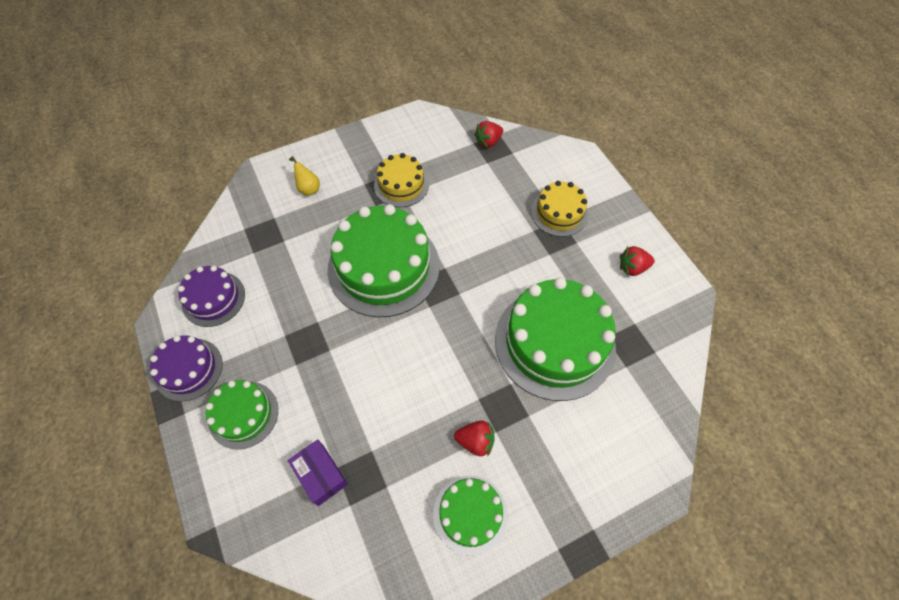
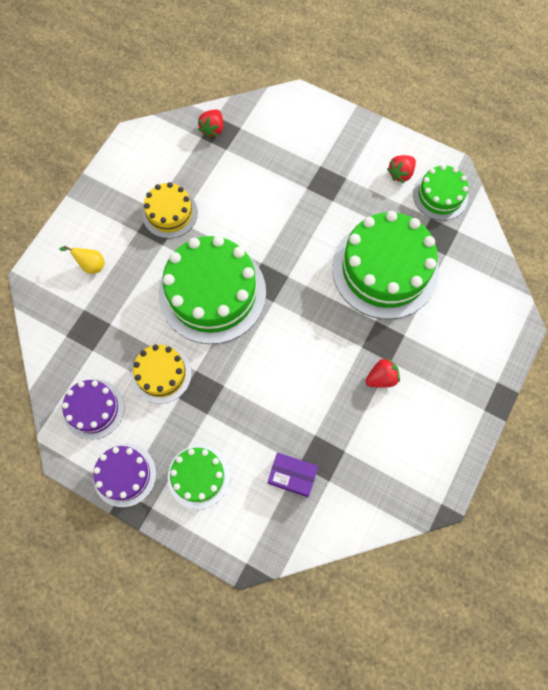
camera: 35 degrees left, 10 degrees up
(470, 514) = (413, 428): green cake -> green cake (440, 195)
(559, 213) = (316, 160): yellow cake -> yellow cake (161, 374)

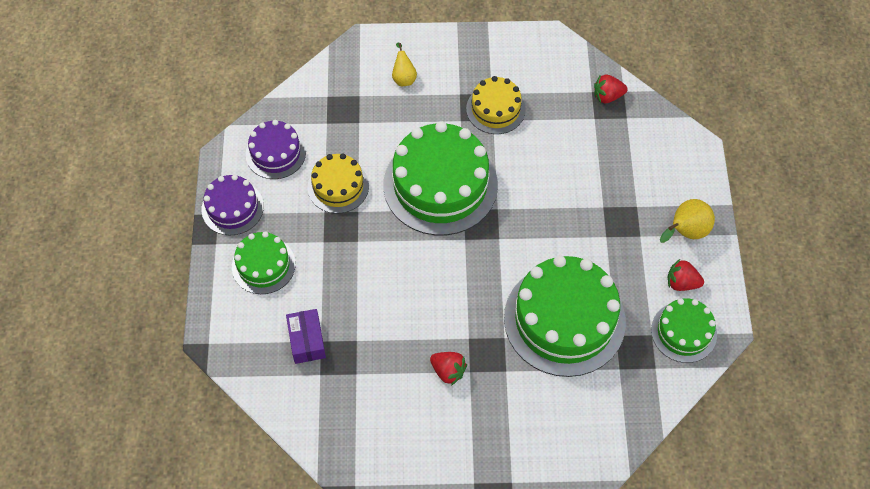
camera: 60 degrees right, 10 degrees down
(361, 147) = (685, 232): none -> yellow pear

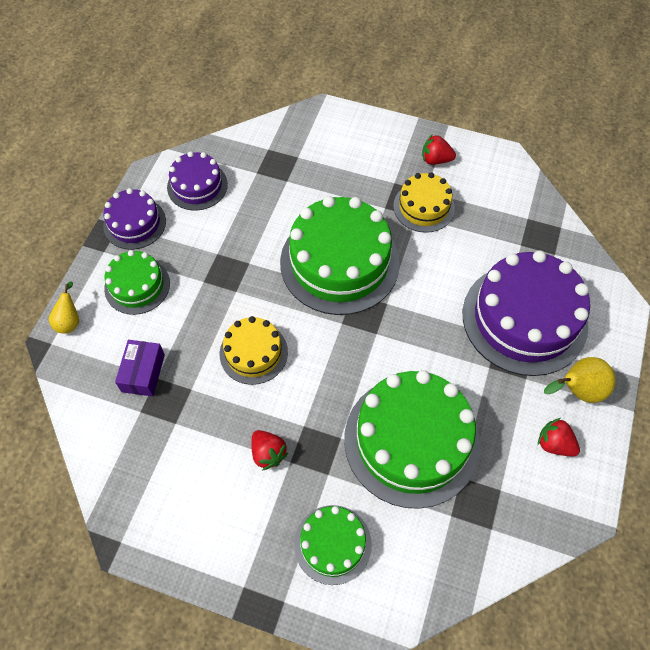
camera: 20 degrees right, 0 degrees up
(338, 186) = (241, 234): yellow cake -> yellow cake (253, 353)
(403, 77) = (346, 152): yellow pear -> yellow pear (70, 321)
(607, 96) = (542, 227): red strawberry -> red strawberry (435, 160)
(621, 184) = (524, 319): none -> purple cake
(683, 332) = (538, 499): green cake -> green cake (332, 544)

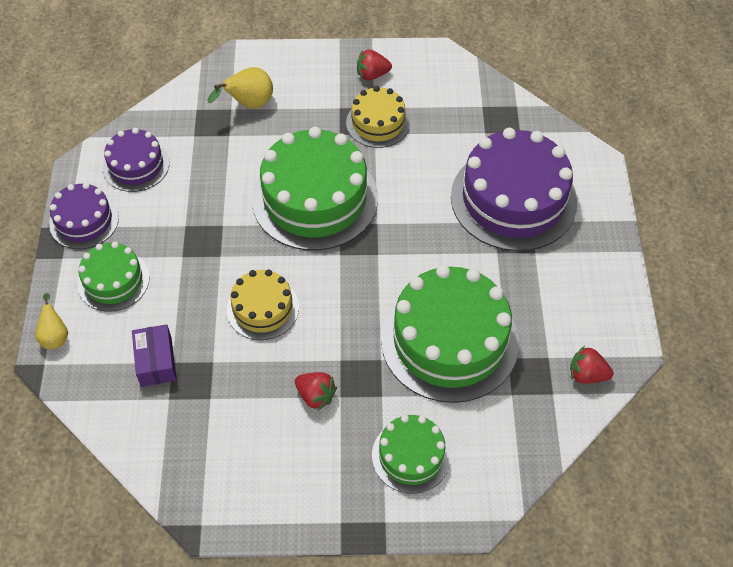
camera: 20 degrees left, 5 degrees down
(554, 444) = (581, 302): red strawberry -> red strawberry (587, 375)
(577, 390) = (585, 248): yellow pear -> yellow pear (249, 104)

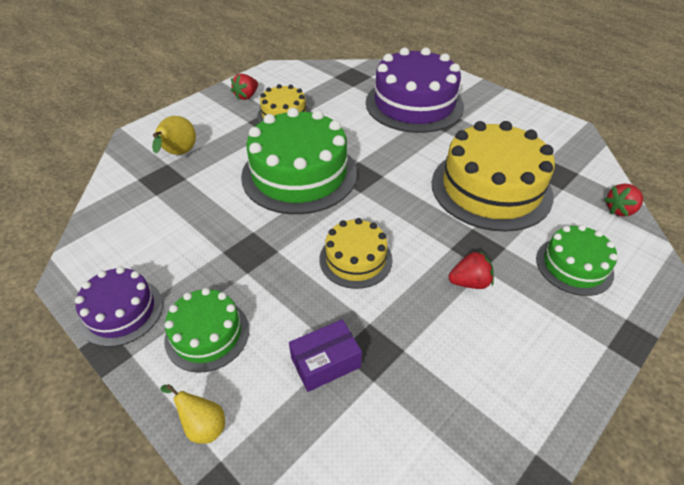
camera: 45 degrees left, 10 degrees down
(136, 165) = (126, 242): purple cake -> none
(156, 362) = (325, 362): purple box -> purple box turned 60 degrees counterclockwise
(449, 340) = (491, 188): green cake -> yellow cake
(587, 375) = (576, 153): red strawberry -> red strawberry (620, 210)

